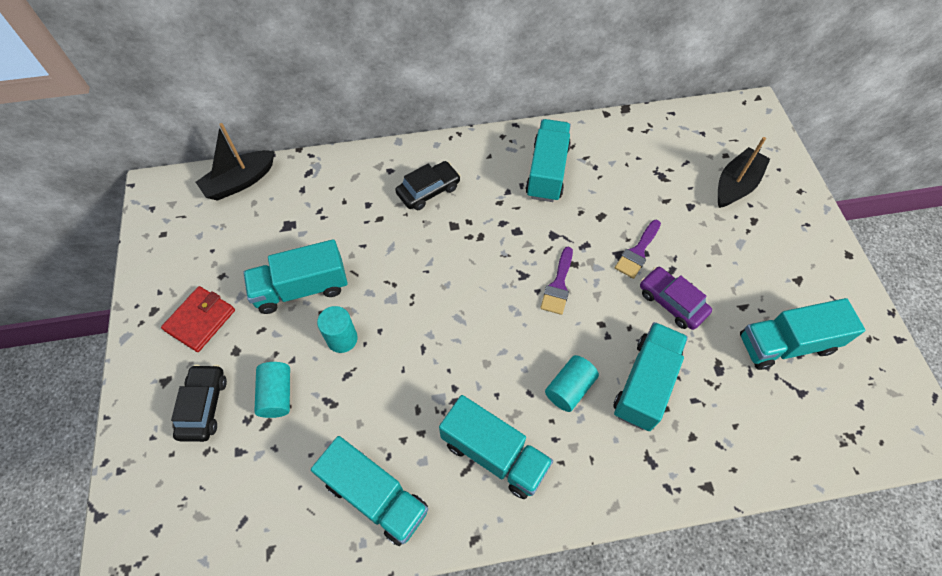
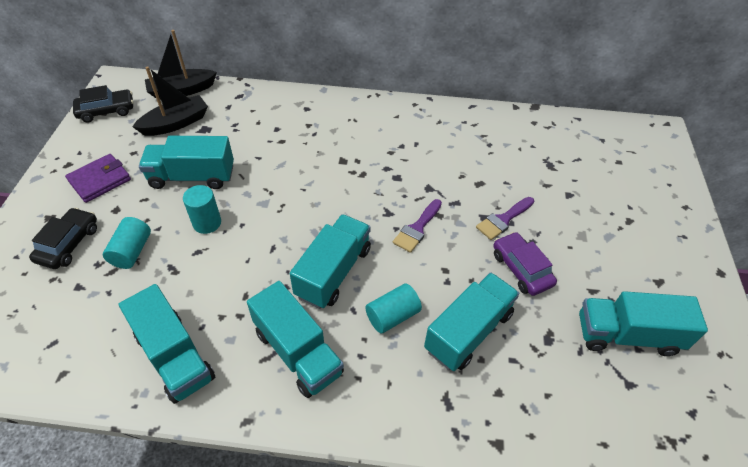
camera: 15 degrees right, 10 degrees down
(200, 320) = (100, 180): red wallet -> purple wallet
(428, 190) = (332, 130): black car -> black car (106, 111)
(547, 172) = (443, 138): turquoise truck -> turquoise truck (333, 272)
(736, 185) = (620, 188): black boat -> black boat (176, 123)

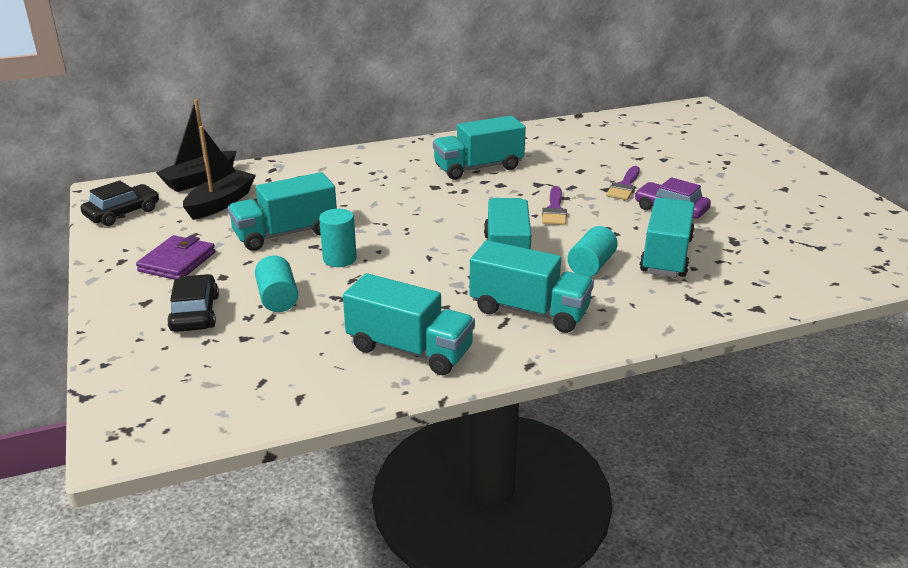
camera: 25 degrees left, 20 degrees down
(627, 335) = (791, 222): turquoise truck -> turquoise truck (478, 168)

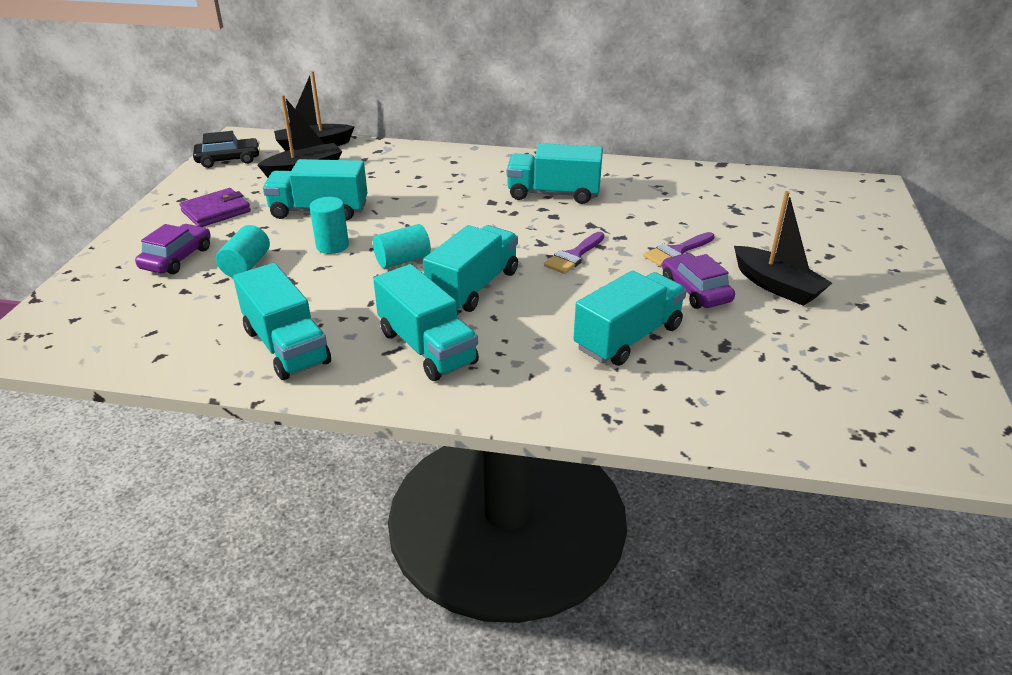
camera: 30 degrees right, 5 degrees up
(195, 313) = (177, 258): black car -> purple car
(591, 265) = (539, 323): turquoise cylinder -> turquoise cylinder (403, 260)
(719, 191) = (776, 286): none -> black boat

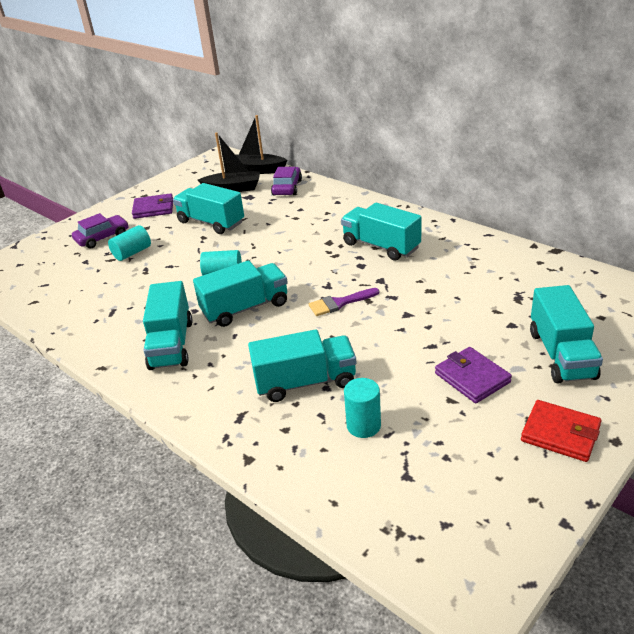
camera: 35 degrees right, 0 degrees up
(228, 159) = (197, 171): black car -> none
(286, 346) = (98, 316): turquoise truck -> turquoise truck (561, 354)
(332, 246) = (192, 251): turquoise cylinder -> turquoise cylinder (363, 425)
(676, 251) = (423, 322): purple brush -> none
(695, 290) = (399, 360): purple car -> purple car (287, 187)
(776, 286) = (472, 378): black boat -> purple wallet
(896, 308) = (560, 433): none -> red wallet

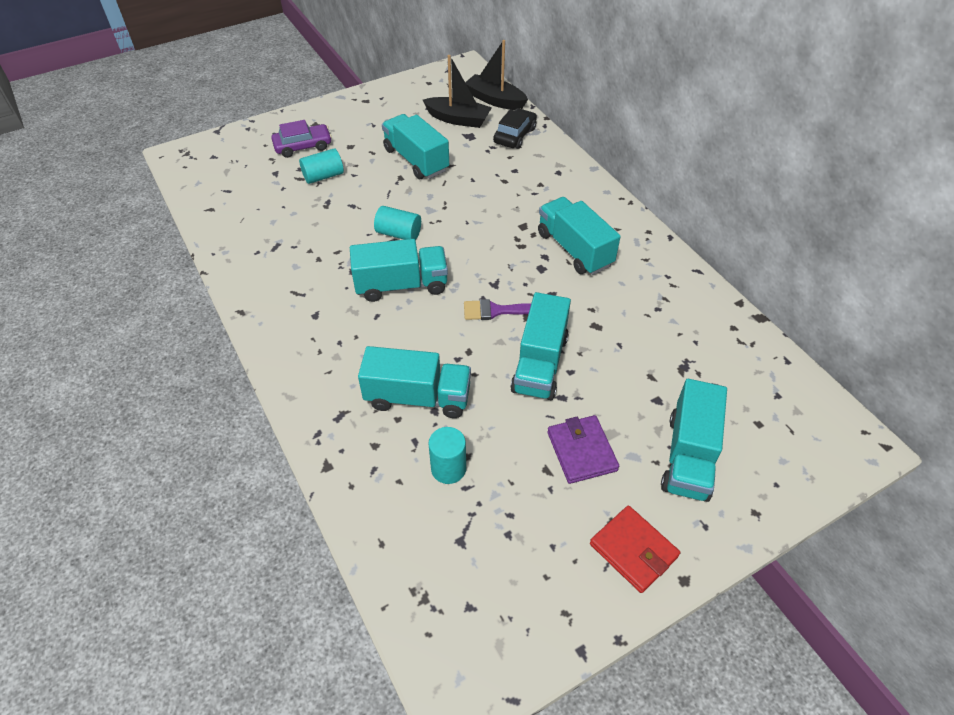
camera: 15 degrees right, 15 degrees up
(153, 209) = (367, 122): purple wallet -> none
(171, 344) = (314, 306): turquoise truck -> turquoise truck (540, 364)
(287, 187) = (514, 135): purple car -> black car

